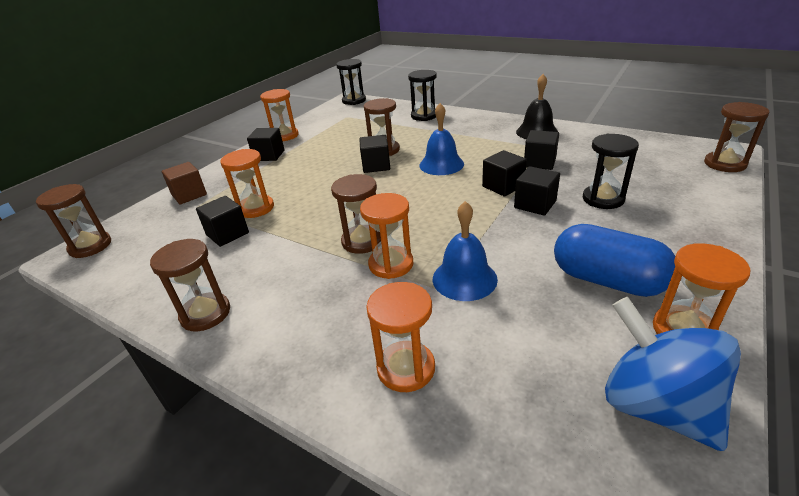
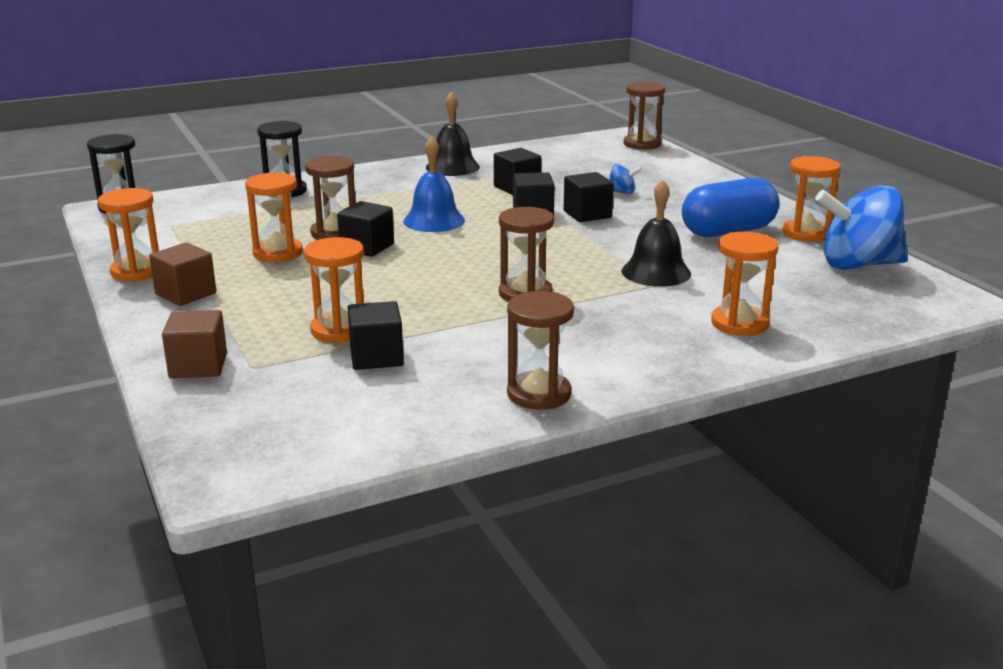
camera: 60 degrees left, 10 degrees down
(90, 246) = (225, 457): brown hourglass -> none
(269, 155) = (186, 294): black cube -> brown cube
(391, 264) = (588, 292): orange hourglass -> orange hourglass (278, 253)
(464, 279) = (656, 272): blue bell -> black bell
(603, 199) = (622, 192): black hourglass -> blue spinning top

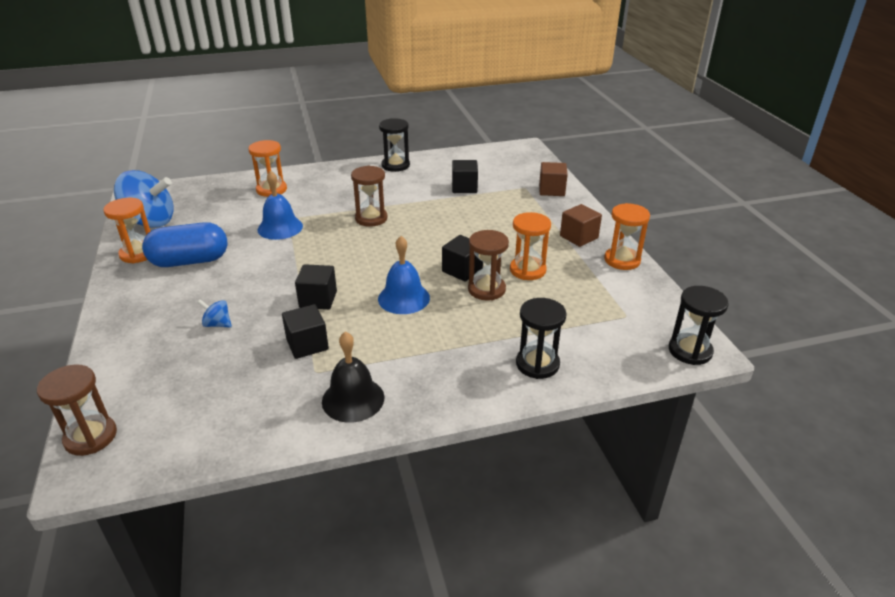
camera: 170 degrees left, 10 degrees up
(339, 330) = (482, 204): orange hourglass -> none
(539, 394) = (395, 165): brown hourglass -> black hourglass
(587, 214) = (274, 293): black cube -> none
(656, 272) = (280, 227): black bell -> blue bell

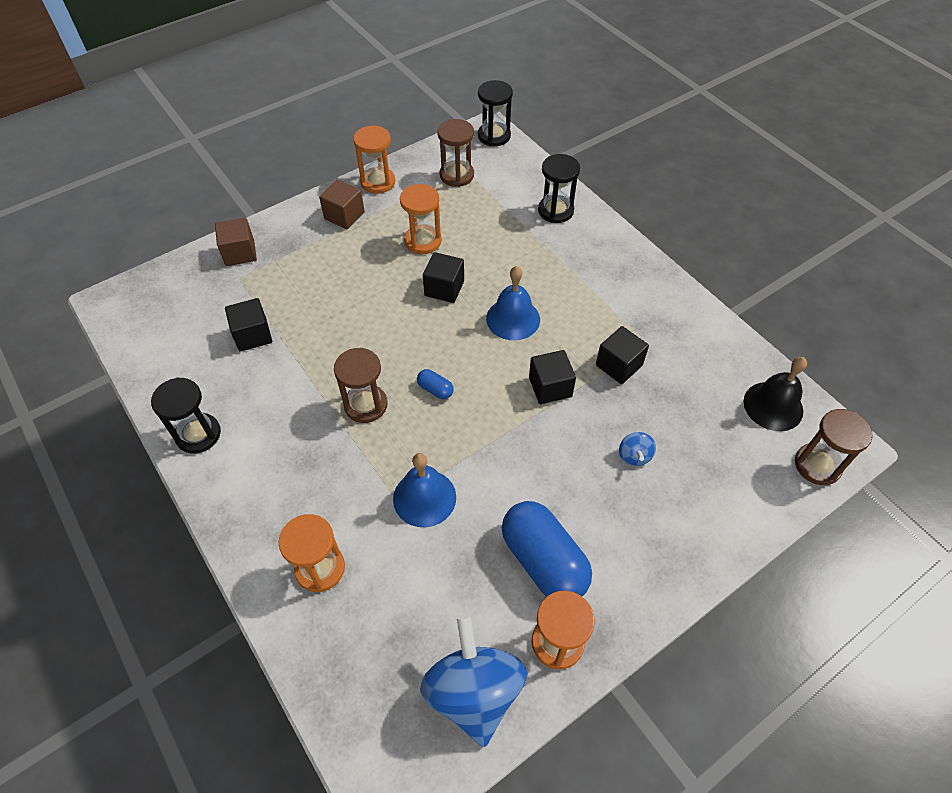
camera: 110 degrees left, 20 degrees up
(353, 399) = (661, 306): black bell -> black bell (773, 406)
(361, 247) = (435, 389): none -> blue capsule
(486, 289) = (469, 262): brown hourglass -> brown hourglass (456, 175)

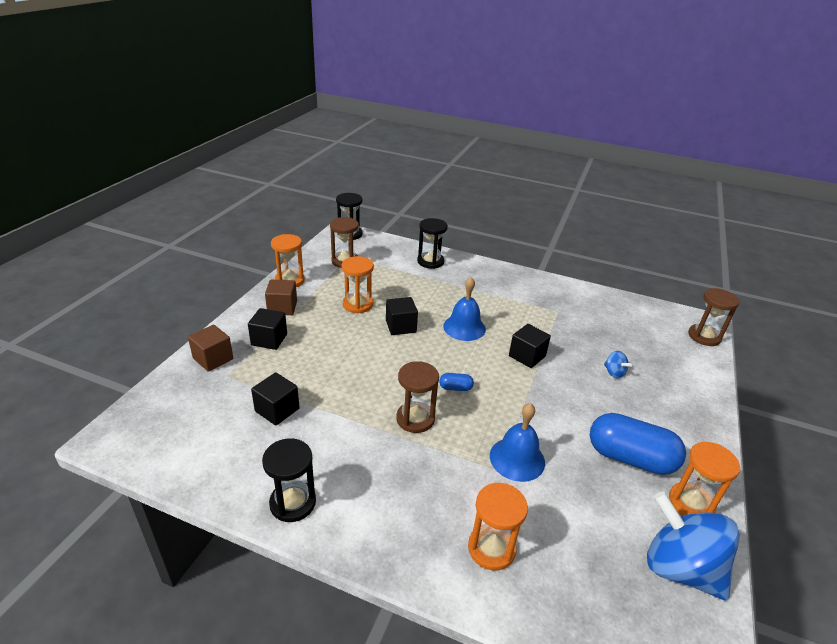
camera: 35 degrees left, 20 degrees down
(619, 365) = (553, 328): black cube -> black cube (269, 339)
(773, 406) = (652, 317): black bell -> none

